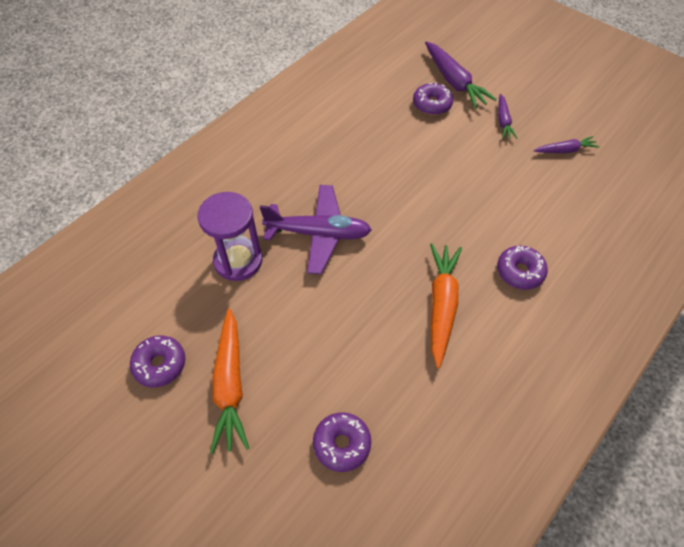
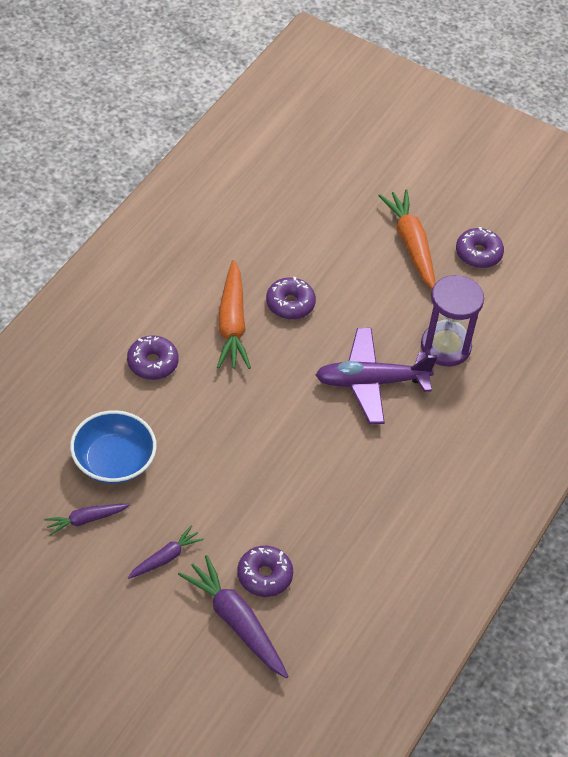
camera: 165 degrees right, 5 degrees down
(342, 444) = (305, 214): purple donut -> purple donut (290, 304)
(503, 121) = (165, 558): purple carrot -> purple carrot turned 60 degrees clockwise
(548, 189) = (113, 461): none -> blue bowl

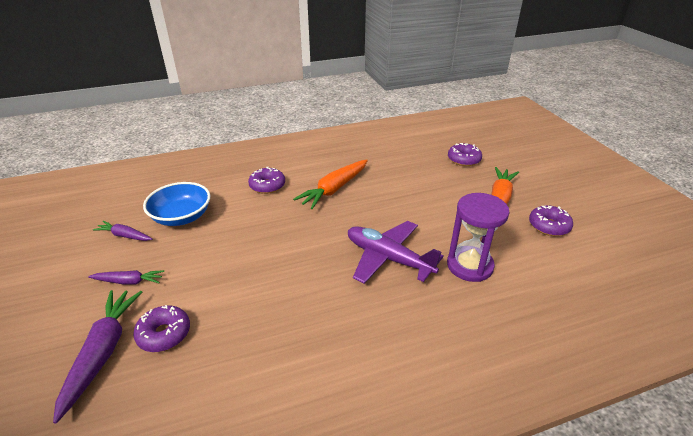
camera: 45 degrees right, 15 degrees down
(290, 304) = (381, 195): purple donut -> purple donut (463, 160)

